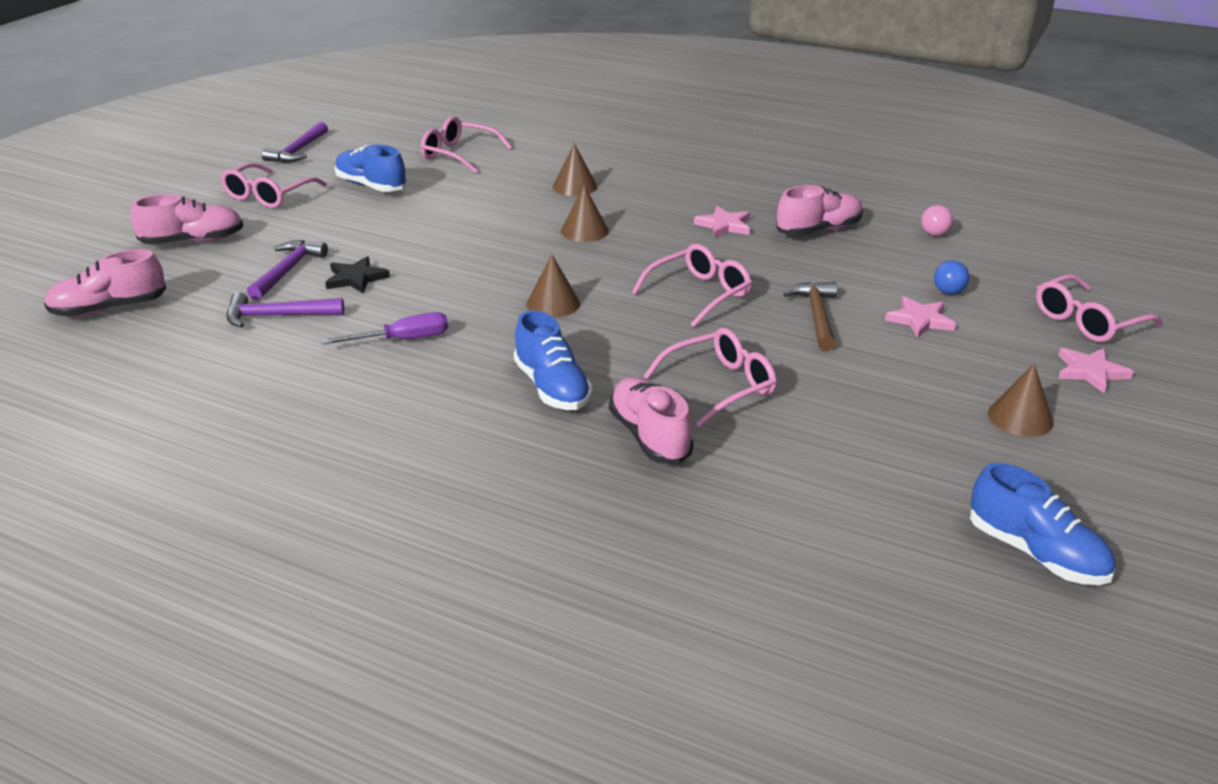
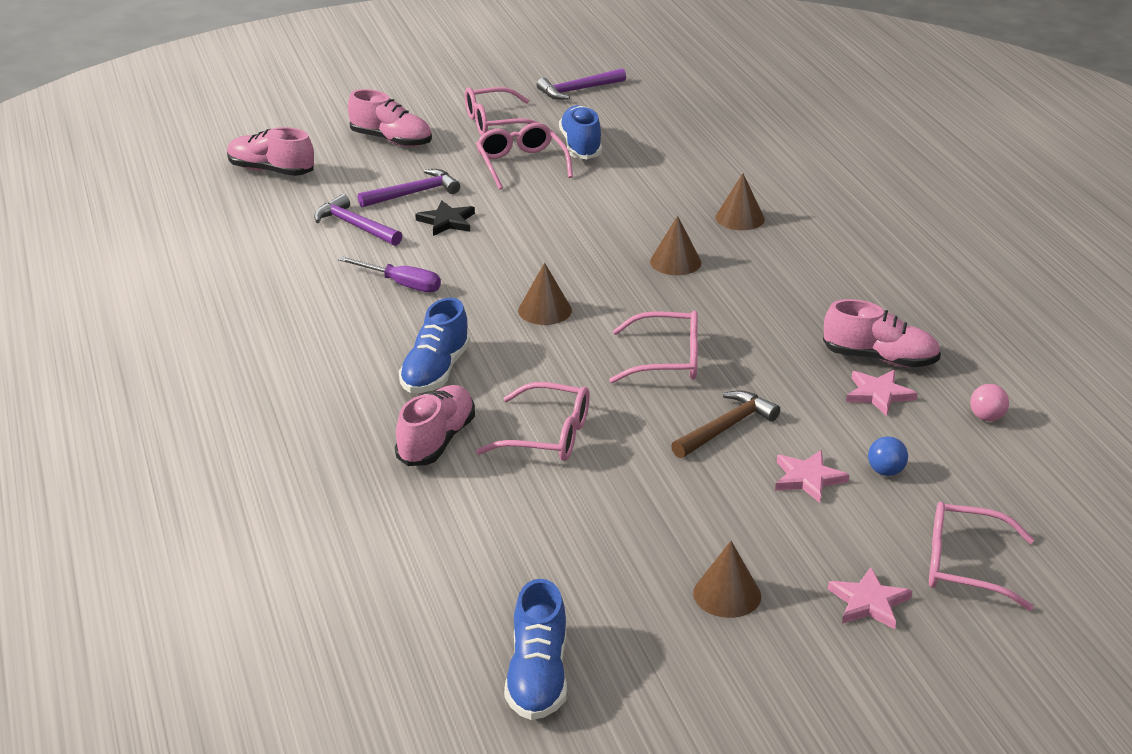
camera: 45 degrees right, 0 degrees up
(459, 154) = (696, 146): pink glasses -> pink glasses (521, 164)
(724, 225) = (802, 313): pink star -> pink star (879, 394)

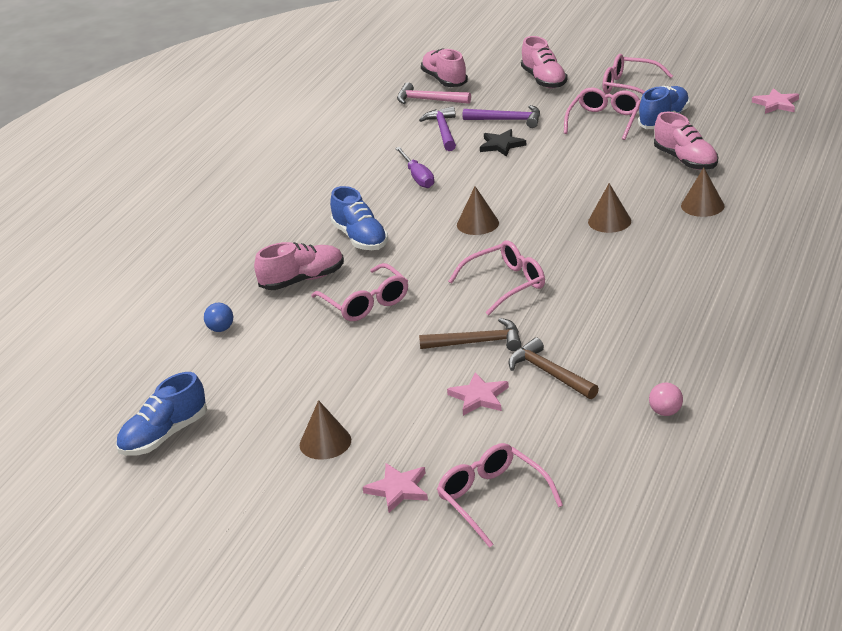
camera: 45 degrees right, 0 degrees up
(285, 198) = (428, 100): none -> pink hammer
(435, 371) = (360, 238): blue shoe -> blue shoe turned 90 degrees counterclockwise
(578, 90) = (722, 78): purple hammer -> none
(667, 360) = (505, 284): pink glasses -> pink glasses turned 75 degrees counterclockwise
(837, 427) = (549, 373): none -> brown hammer
(879, 394) = (612, 364): pink star -> pink star (776, 104)
(880, 359) = (651, 340): pink shoe -> pink shoe (685, 160)
(886, 472) = (536, 415): blue ball -> blue ball (221, 329)

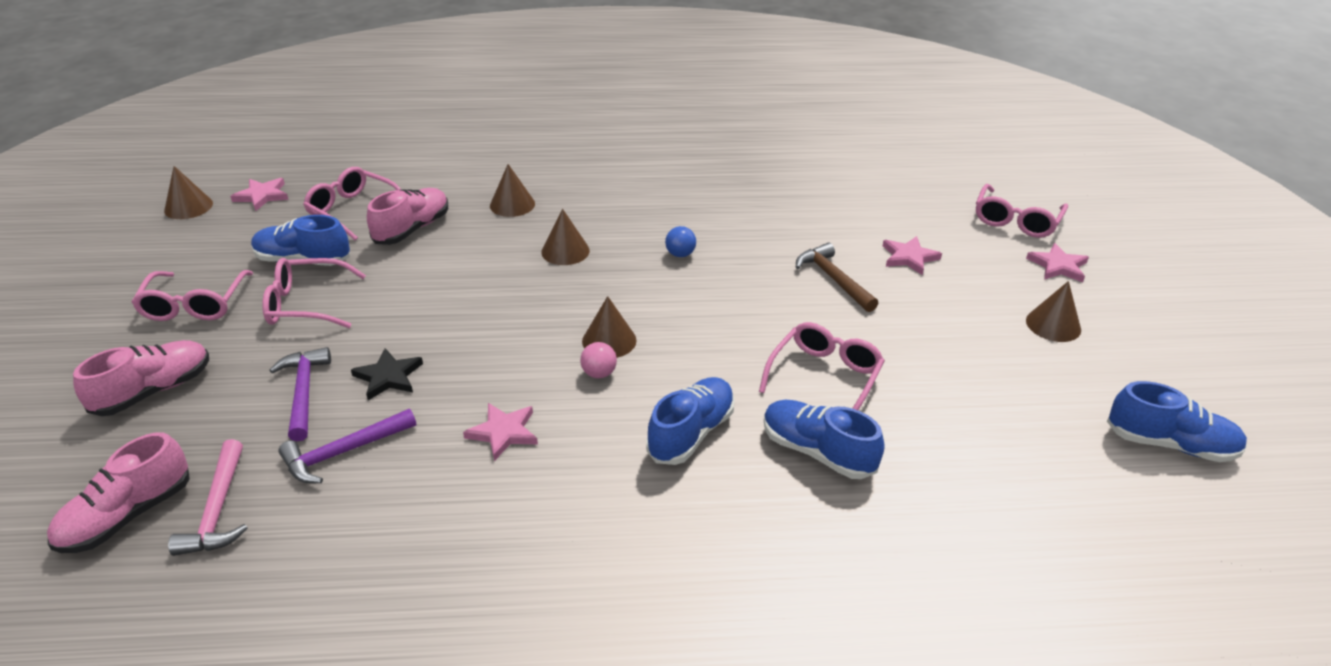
camera: 120 degrees left, 5 degrees up
(221, 329) = (970, 487): blue ball -> blue ball (680, 254)
(303, 280) = (817, 452): pink shoe -> blue shoe
(417, 177) = (503, 432): purple screwdriver -> pink star
(505, 284) = (724, 288): pink glasses -> pink glasses (353, 210)
(549, 373) = (845, 230): brown hammer -> none
(665, 412) = (846, 171): pink ball -> pink ball (599, 373)
(772, 79) = (188, 207): none -> brown cone

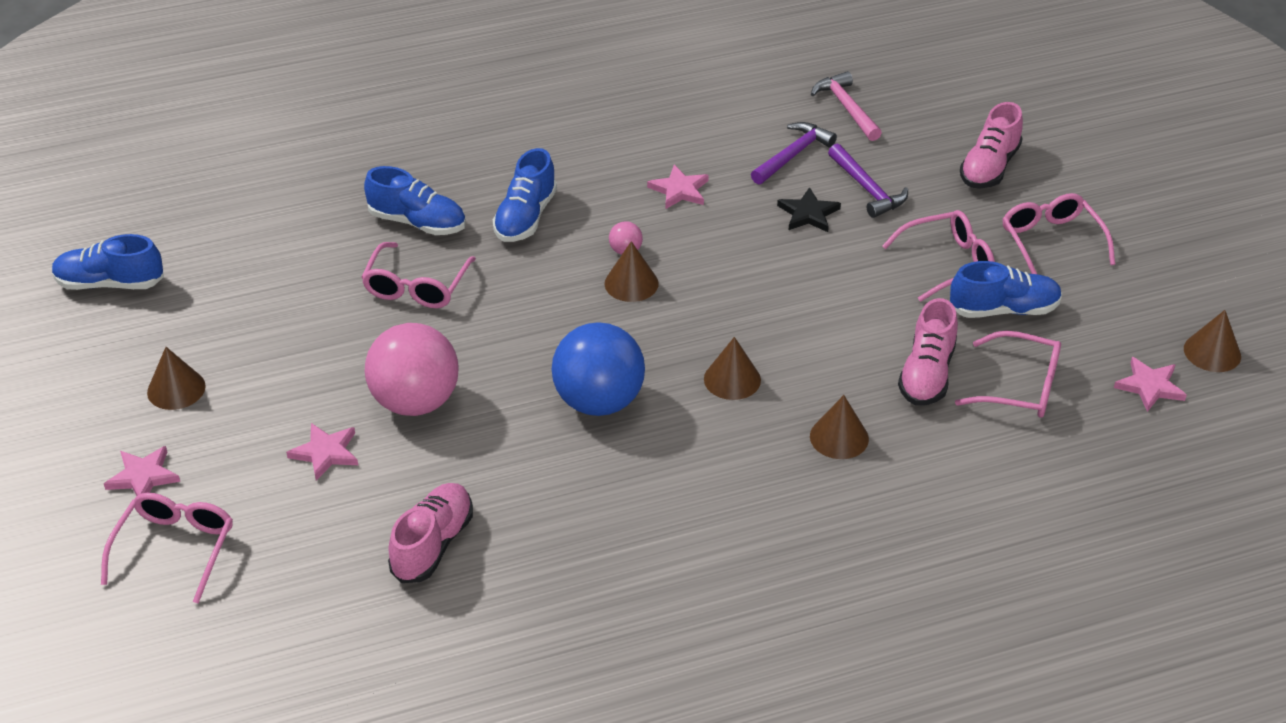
camera: 165 degrees right, 5 degrees up
(127, 516) = (903, 94): pink shoe -> pink shoe (433, 544)
(680, 254) = (599, 401): blue ball -> blue ball, size x2.50
(833, 279) = (415, 402): brown hammer -> pink ball

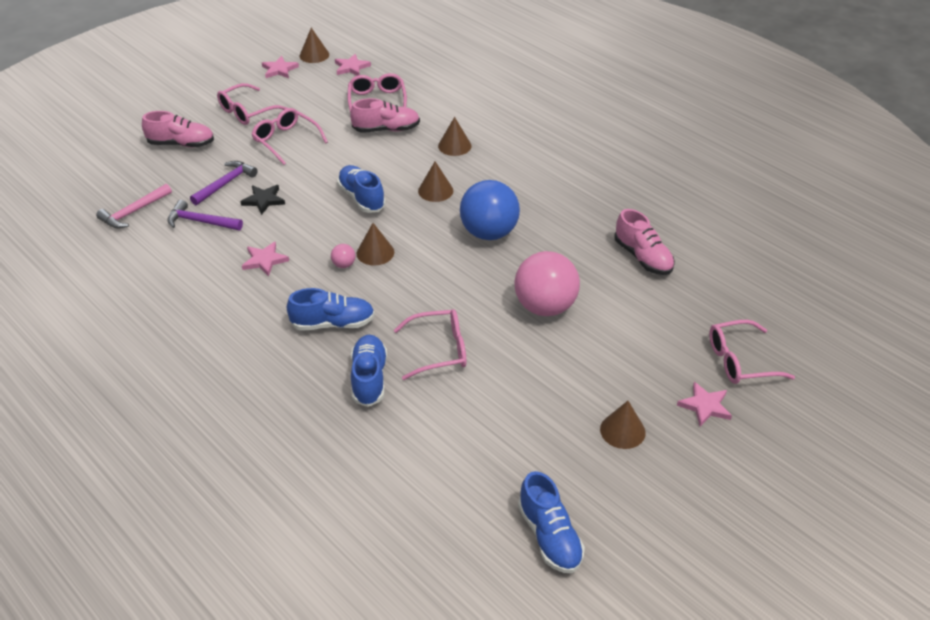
camera: 115 degrees left, 0 degrees up
(325, 453) = (616, 329): pink star -> pink star (279, 70)
(433, 544) = (643, 257): pink shoe -> pink shoe turned 120 degrees counterclockwise
(1004, 310) = (317, 116): blue shoe -> blue shoe (361, 198)

